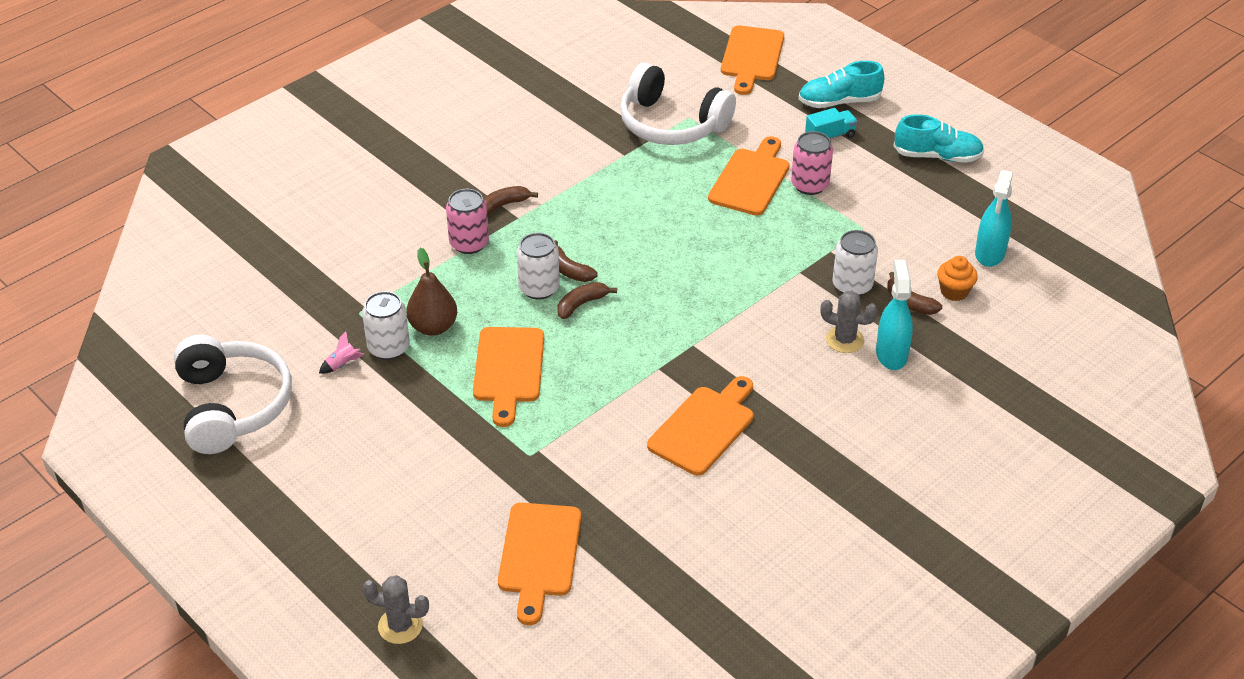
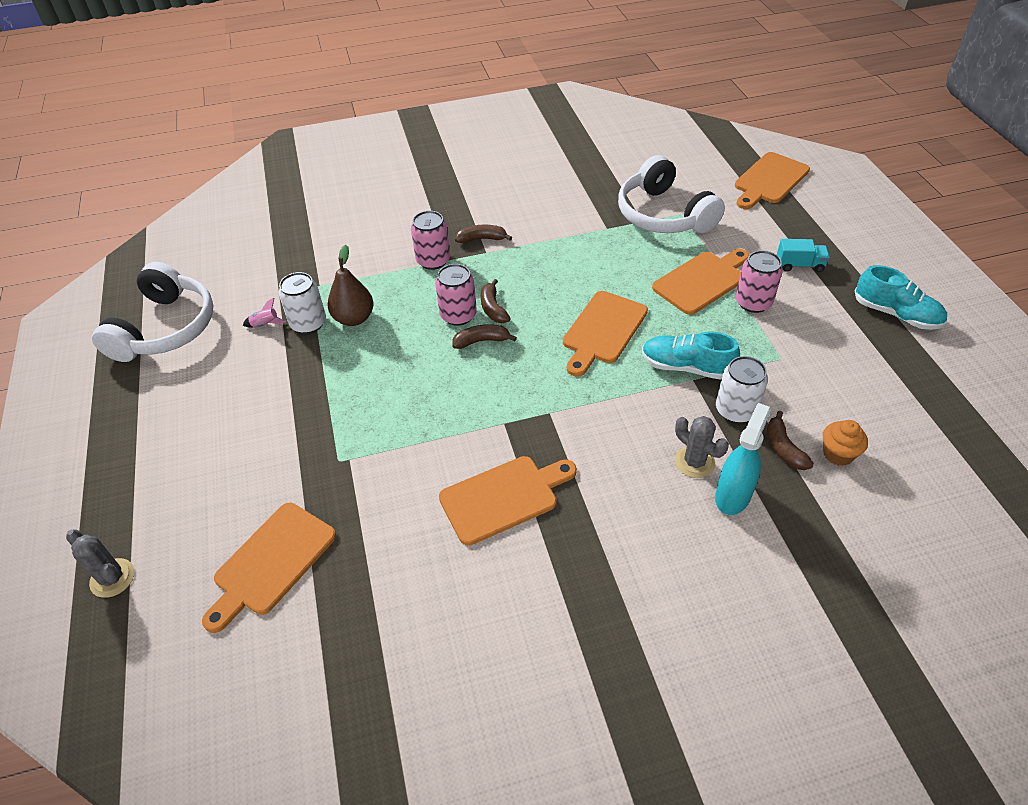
camera: 30 degrees right, 5 degrees up
(509, 369) = (382, 376): orange cutting board -> orange cutting board (603, 330)
(539, 288) = (458, 315): white can -> pink can
(839, 102) = (827, 238): turquoise shoe -> turquoise shoe (686, 367)
(989, 253) = (899, 428): turquoise spray bottle -> none

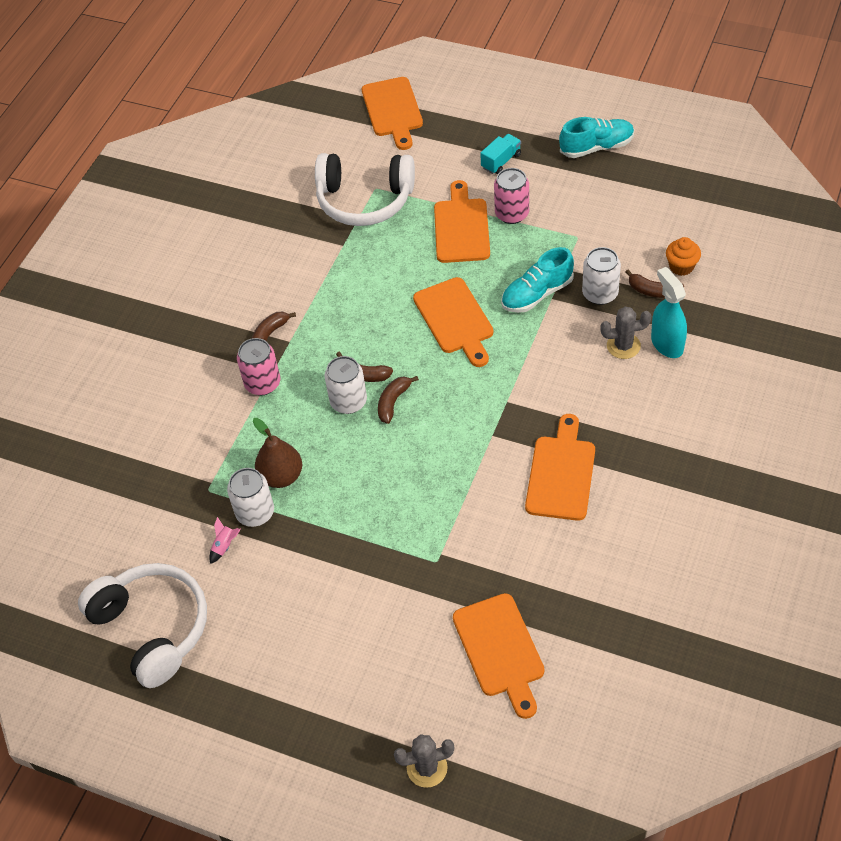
camera: 50 degrees left, 5 degrees up
(458, 315) = (348, 401): pink can -> white can

